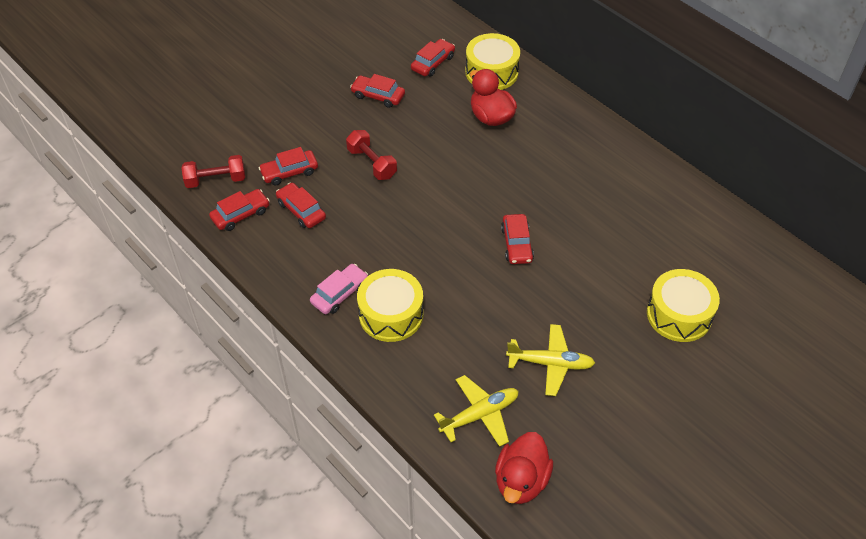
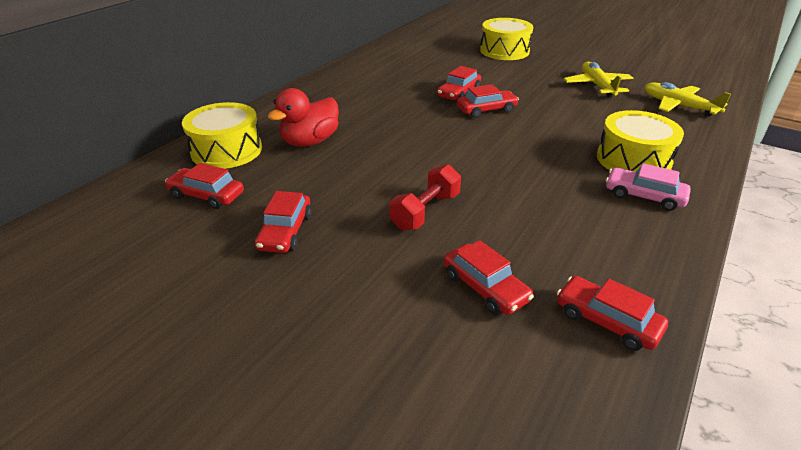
camera: 105 degrees left, 15 degrees down
(216, 180) = (560, 382): red dumbbell -> none
(301, 210) = (549, 256): red car -> red car (459, 93)
(521, 481) = (708, 86): red duck -> none

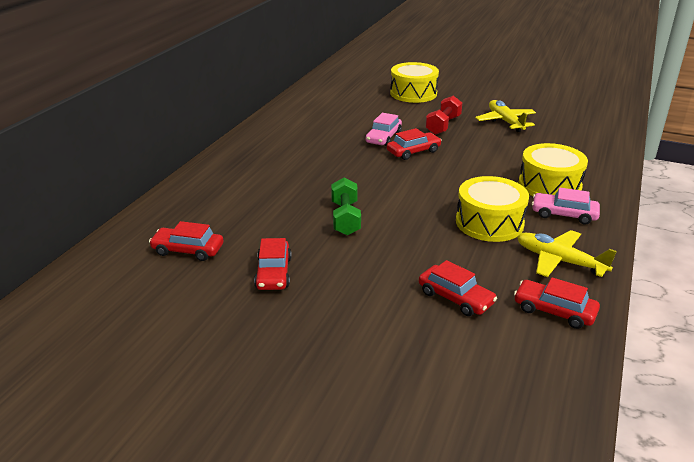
camera: 10 degrees left, 5 degrees down
(227, 150) = (187, 209): yellow drum -> yellow drum (489, 223)
(310, 141) = (262, 194): red duck -> none
(388, 176) = (345, 218): none -> green dumbbell
(425, 211) = (388, 244): red dumbbell -> red dumbbell (443, 125)
(459, 93) = (383, 137): red car -> pink car
(678, 106) = (578, 135): yellow plane -> yellow plane (559, 261)

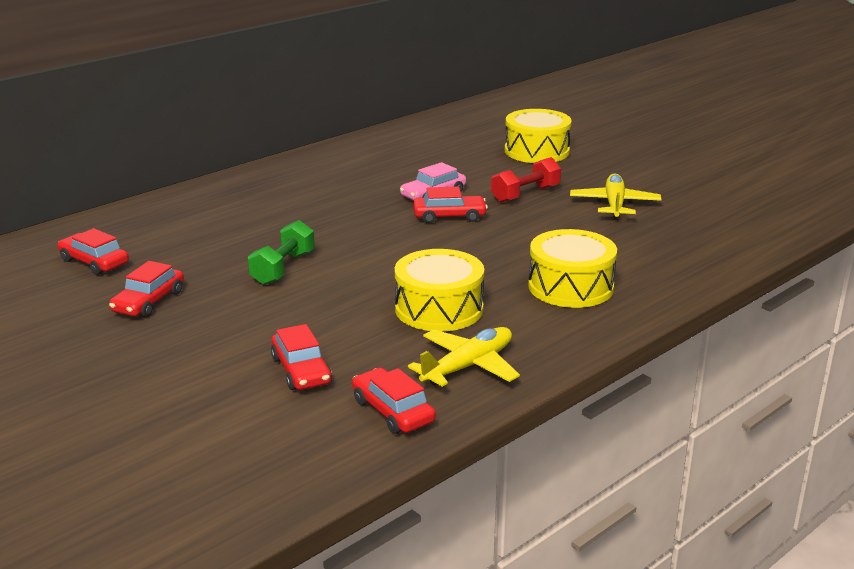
camera: 25 degrees right, 5 degrees down
(559, 261) = (468, 366): yellow plane -> yellow plane turned 75 degrees clockwise
(564, 214) = (543, 321): pink car -> none

